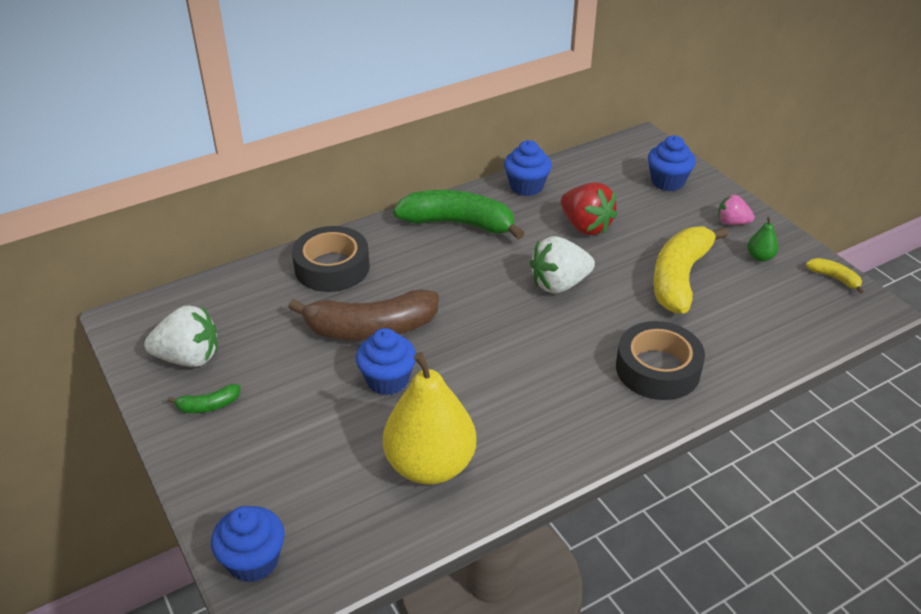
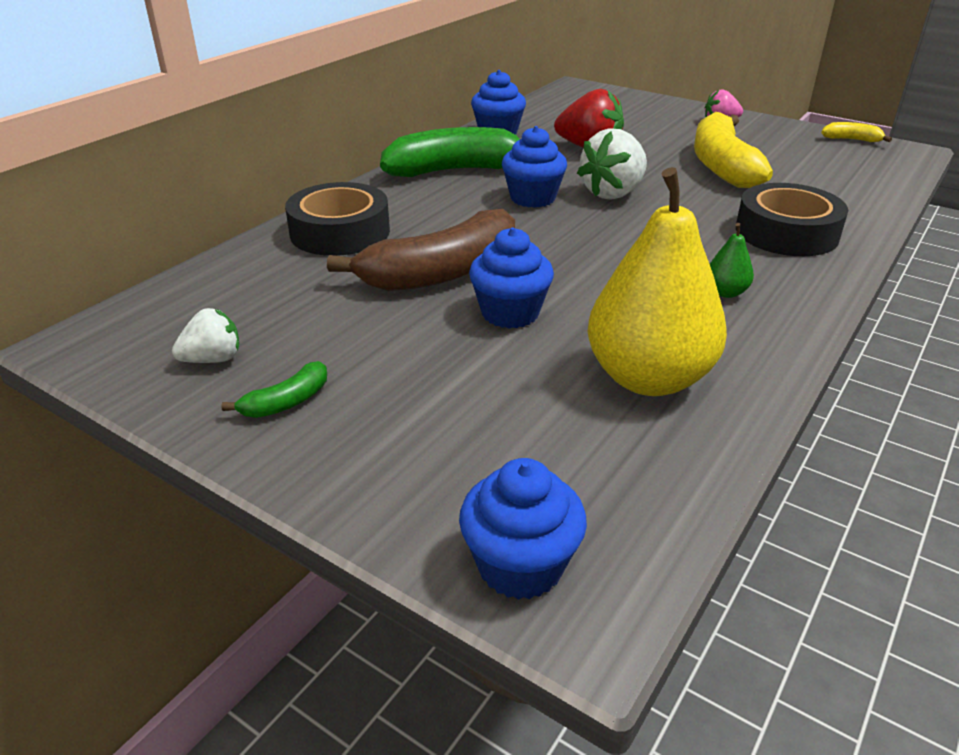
camera: 25 degrees left, 5 degrees down
(189, 358) = (213, 359): white strawberry -> white strawberry, size x0.59
(667, 182) = (630, 107): blue cupcake -> blue cupcake (532, 198)
(760, 257) = (773, 139): green pear -> green pear (725, 292)

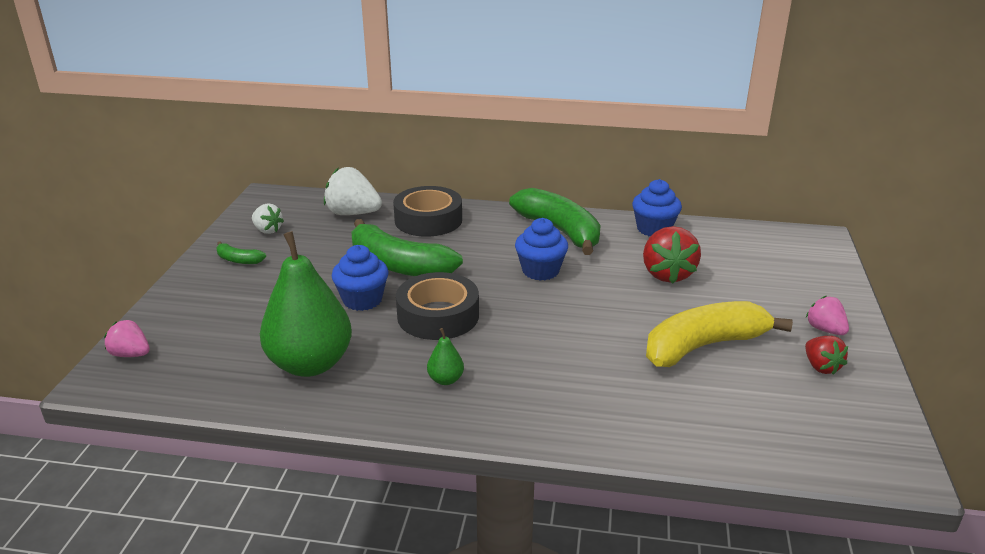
camera: 65 degrees right, 5 degrees down
(442, 273) = (399, 265): brown banana -> green banana
(520, 565) = (131, 354): blue cupcake -> pink strawberry
(613, 193) = (583, 302): white strawberry -> white strawberry (353, 213)
(648, 378) = (310, 364): yellow pear -> green pear
(772, 137) = (821, 367): none -> red strawberry
(786, 233) = (581, 399): black tape -> black tape (438, 316)
(851, 140) = (884, 422): yellow banana -> none

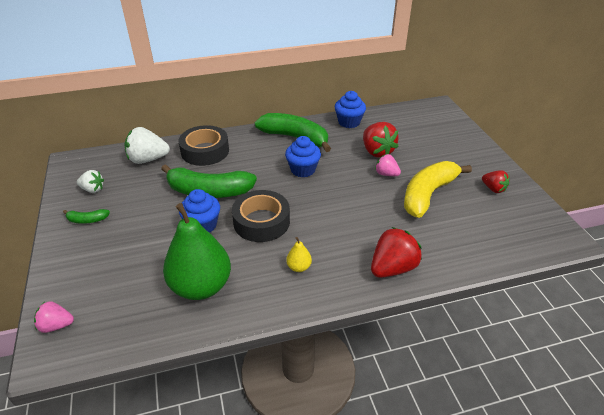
camera: 25 degrees left, 10 degrees up
(445, 380) = (299, 267): green pear -> yellow pear
(574, 419) = (392, 268): none -> red strawberry
(825, 330) = (480, 164): pink strawberry -> pink strawberry (386, 174)

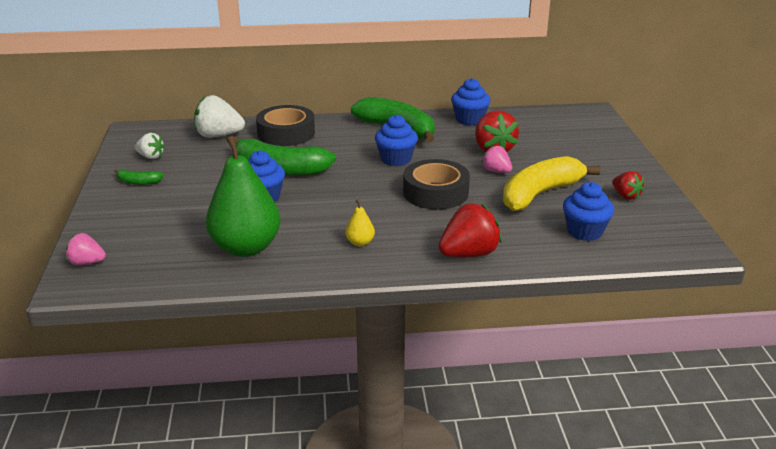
camera: 10 degrees right, 10 degrees down
(261, 222) = (331, 200): black tape -> black tape (435, 192)
(475, 231) = (584, 231): none -> blue cupcake

